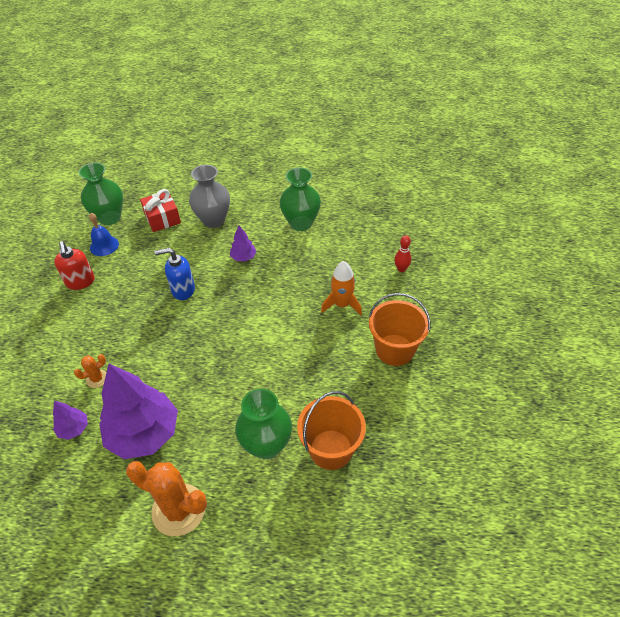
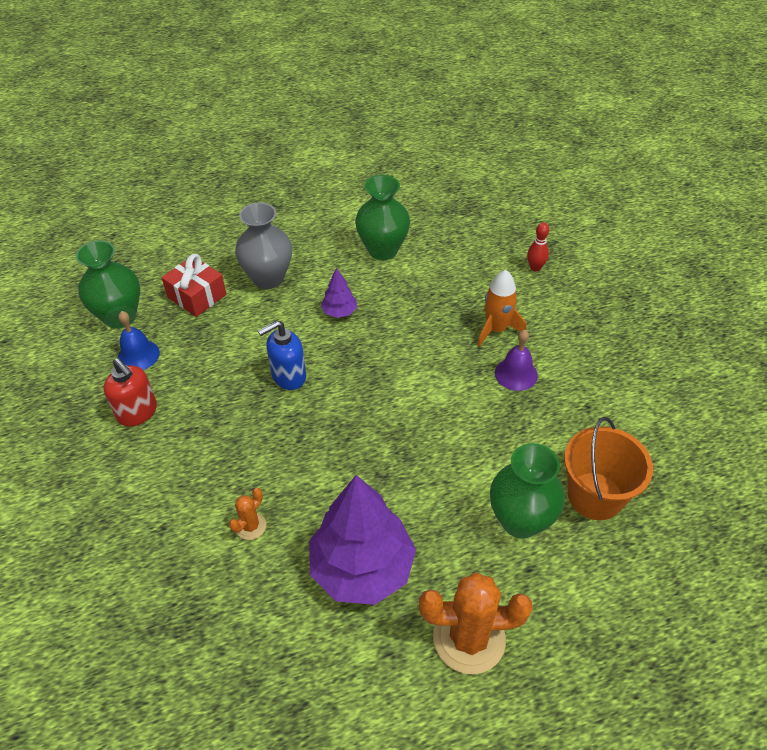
camera: 25 degrees left, 0 degrees up
(74, 429) = (263, 600): purple tree -> none
(334, 341) = (516, 374): none -> purple bell
(394, 350) = (589, 360): orange bucket -> none

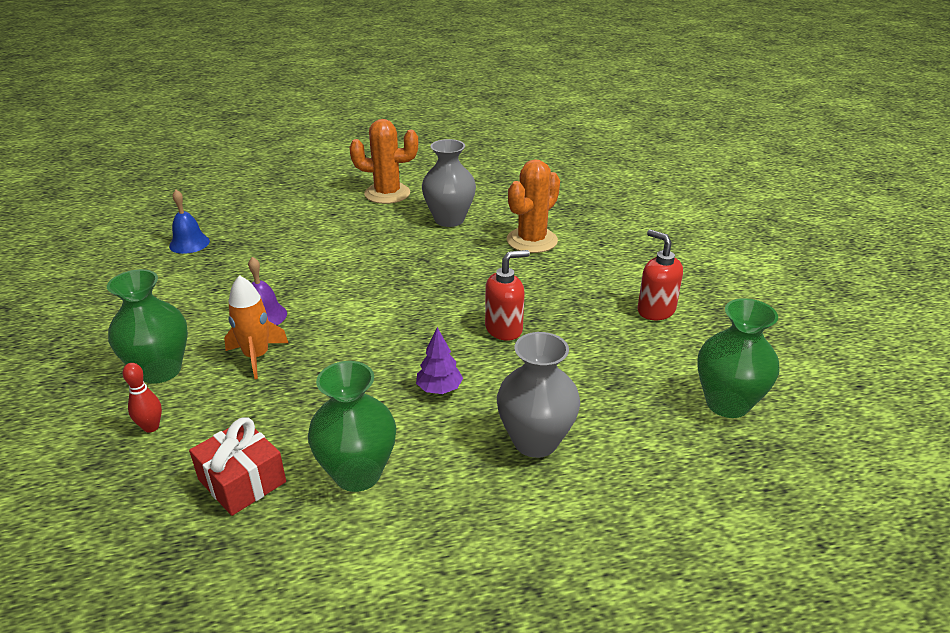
camera: 175 degrees left, 15 degrees down
(138, 355) = (680, 359): blue bell -> blue bell (189, 243)
(197, 296) = (633, 423): red gift -> red gift (242, 481)
(250, 526) = (532, 240): orange cactus -> orange cactus, size x2.11
(288, 376) = (504, 329): blue soap dispenser -> red soap dispenser
(362, 568) = (449, 219): purple tree -> grey vase
(520, 520) = (324, 232): green vase -> green vase (160, 370)
(595, 496) = (258, 240): orange bucket -> none

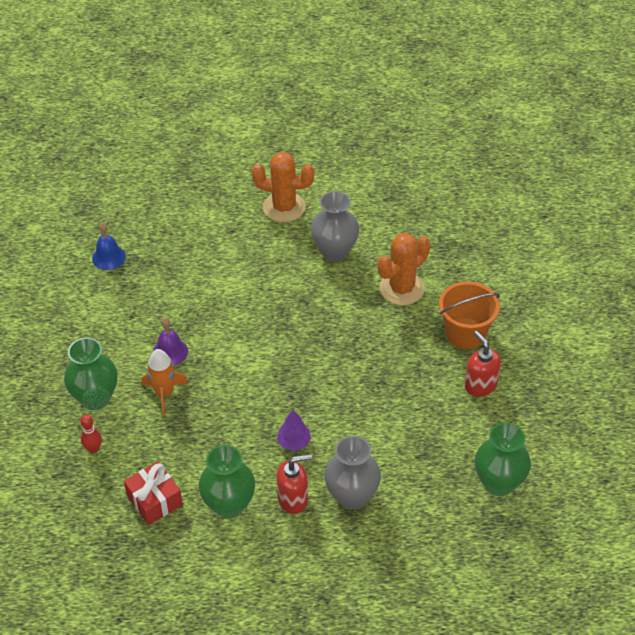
camera: 10 degrees right, 15 degrees up
(504, 329) = (354, 389): red soap dispenser -> red soap dispenser (293, 499)
(617, 269) = (465, 333): none -> orange bucket

